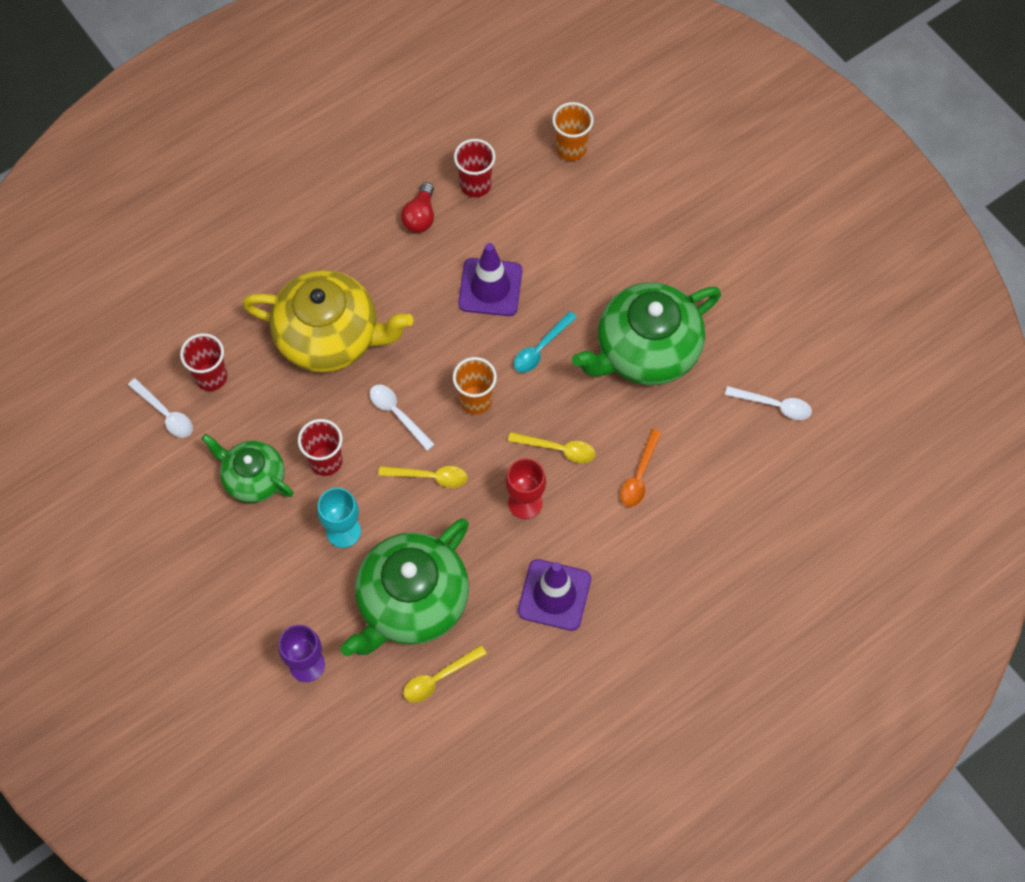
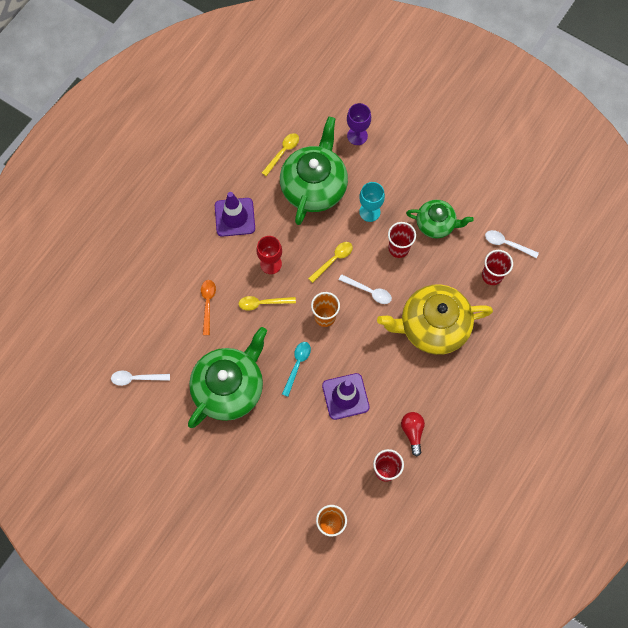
camera: 160 degrees right, 5 degrees up
(429, 476) = (333, 260): yellow spoon -> yellow spoon turned 150 degrees clockwise

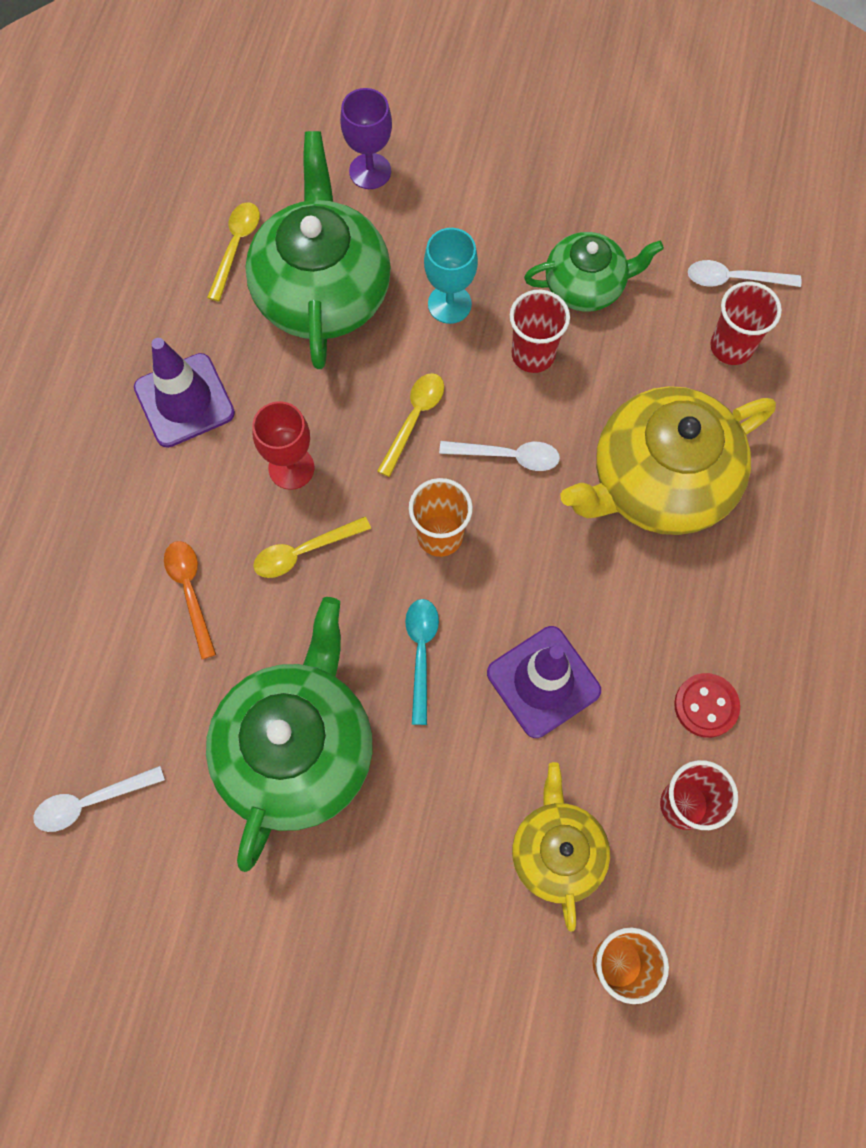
camera: 20 degrees left, 0 degrees up
(323, 469) = (557, 851): none -> yellow teapot
(412, 432) = (706, 706): red light bulb -> red button

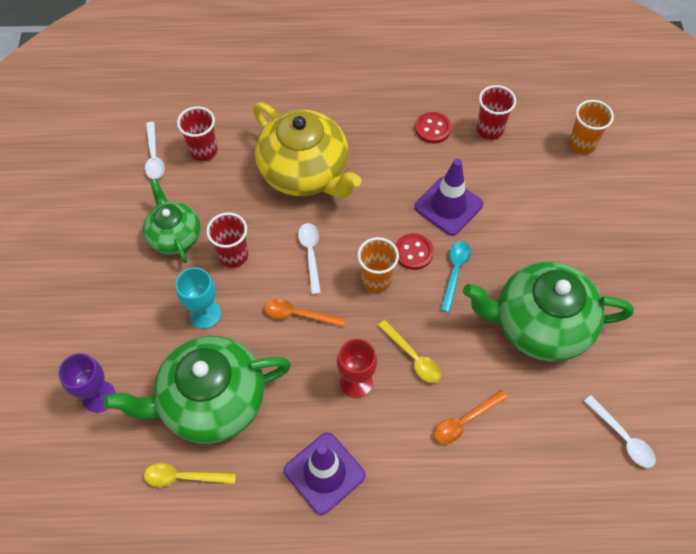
camera: 105 degrees left, 10 degrees down
(414, 419) = (298, 315): yellow spoon -> orange spoon
(421, 653) = (455, 272): turquoise spoon -> turquoise spoon turned 120 degrees clockwise
(472, 602) = (413, 252): none -> red button
(557, 851) = (539, 181): yellow teapot -> none

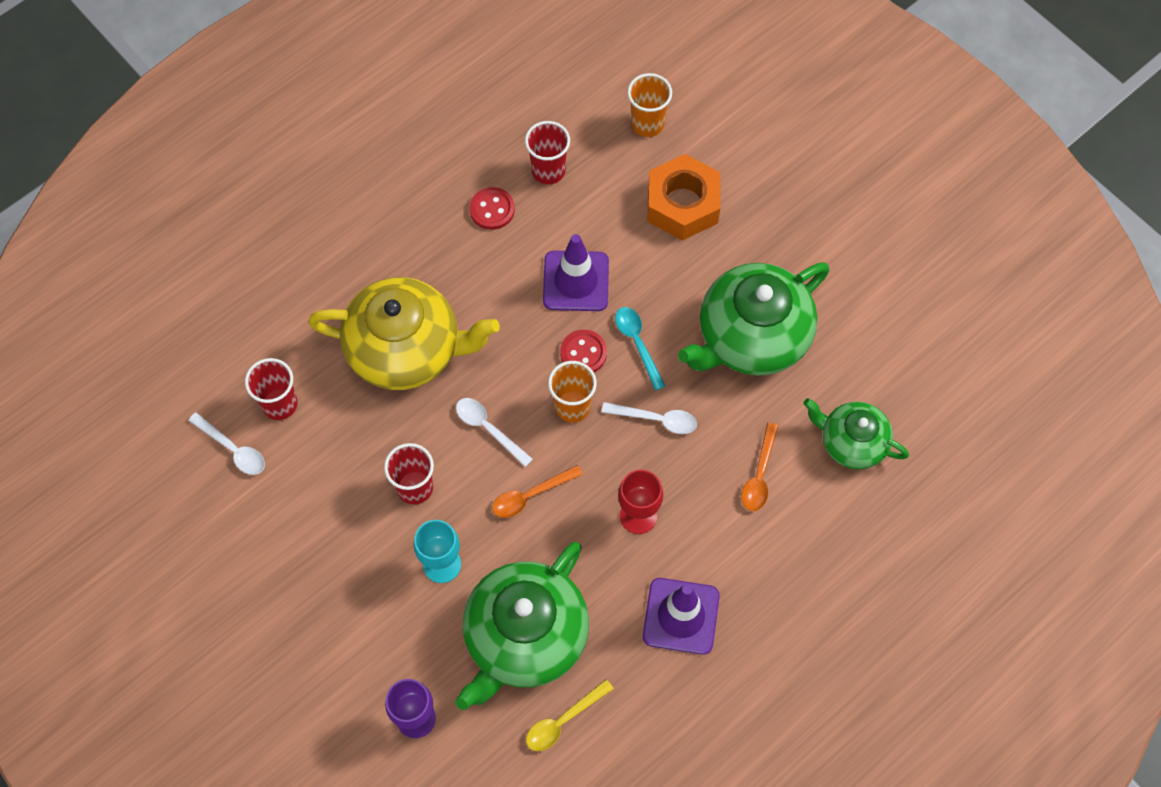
camera: 40 degrees left, 5 degrees up
(174, 236) = (337, 513): green teapot -> green teapot (852, 442)
(413, 357) = (668, 453): yellow spoon -> none
(563, 208) = (682, 204): none -> orange nut
(622, 437) = (896, 386): white spoon -> white spoon (656, 419)

